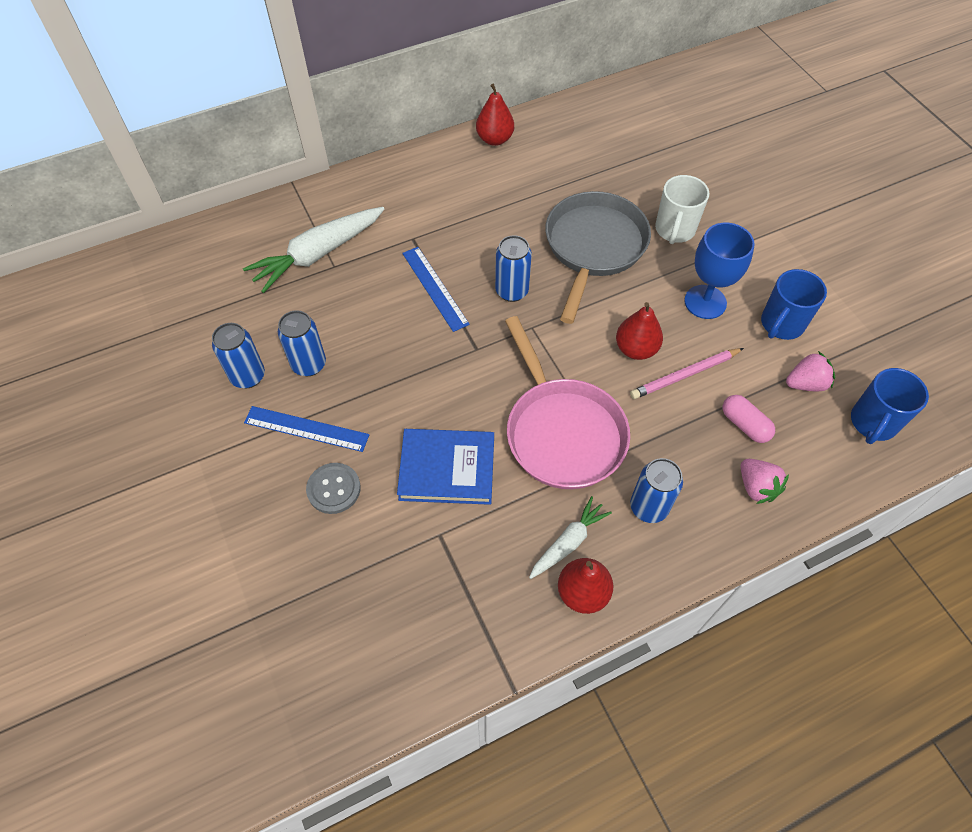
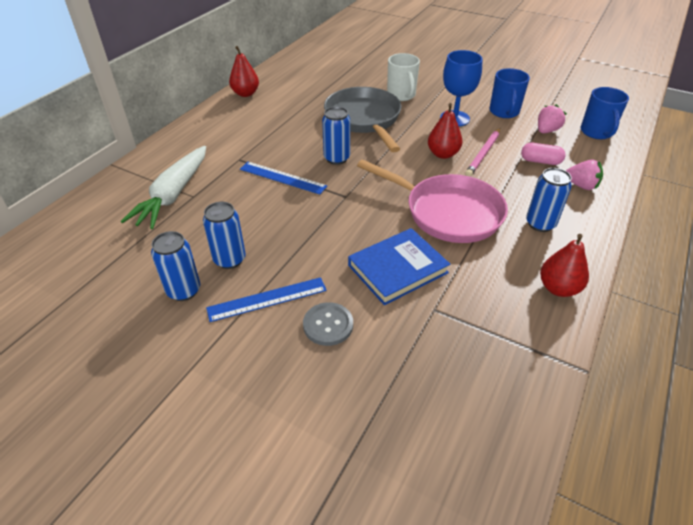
camera: 35 degrees left, 15 degrees down
(568, 542) = (518, 266): white carrot -> none

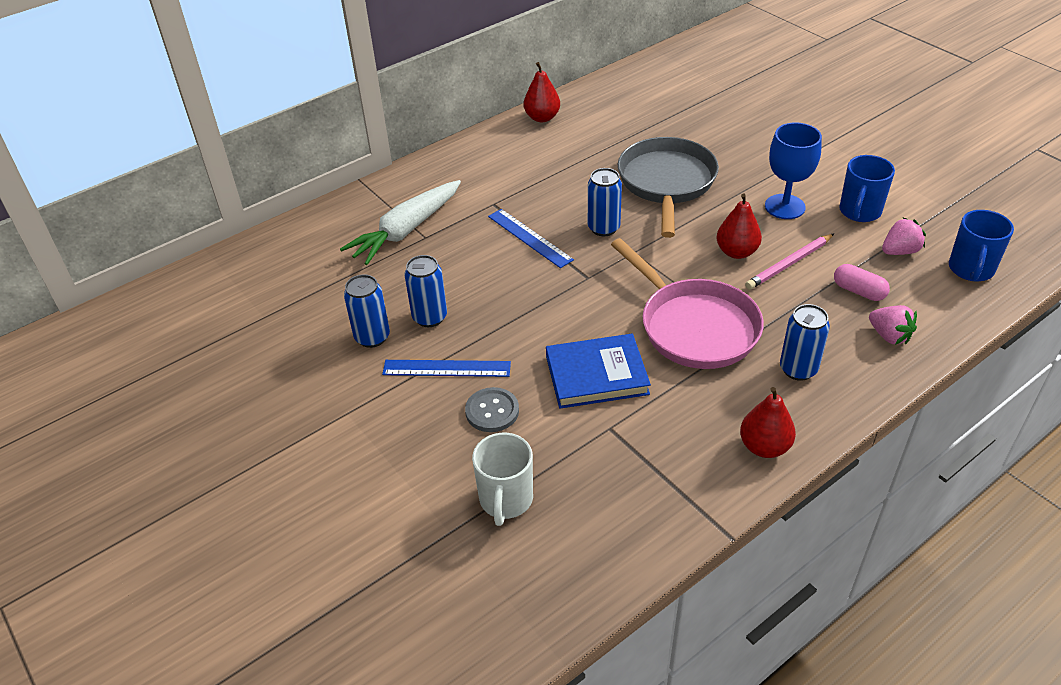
camera: 25 degrees right, 0 degrees up
(401, 95) = (735, 159): white mug -> white mug (505, 500)

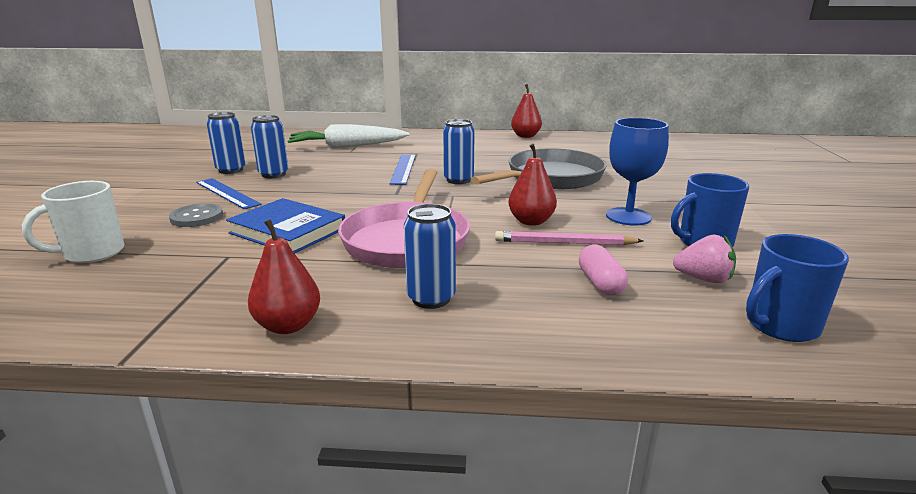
camera: 40 degrees right, 20 degrees down
(889, 336) = (571, 323): pink strawberry -> none

